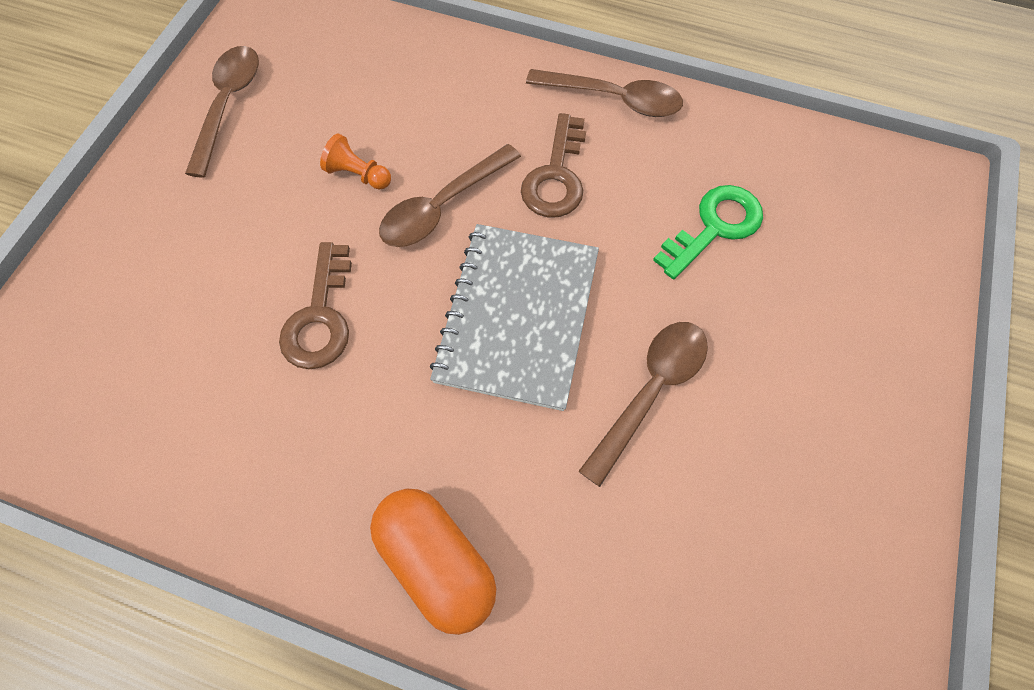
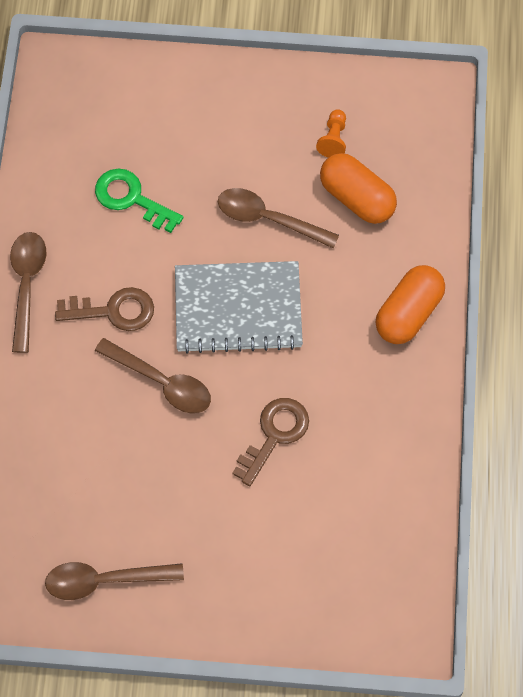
camera: 105 degrees left, 0 degrees up
(320, 316) = (274, 435): brown key -> brown key turned 45 degrees counterclockwise
(358, 174) = (148, 452): orange pawn -> orange pawn (333, 139)
(662, 537) = (357, 198): none -> orange capsule

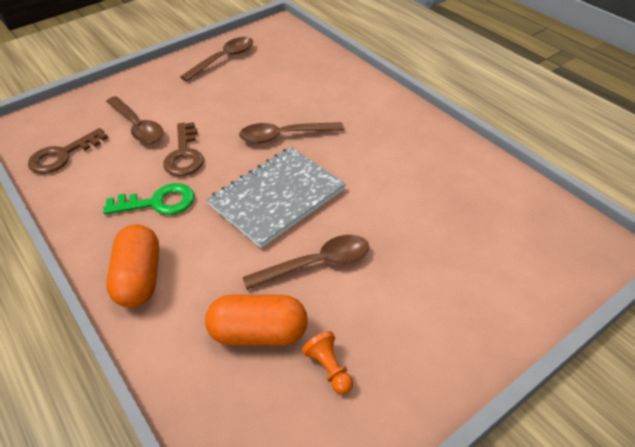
camera: 140 degrees right, 20 degrees down
(27, 285) = (421, 126): brown spoon -> brown spoon (138, 126)
(113, 311) = (356, 147): brown key -> brown key (62, 155)
(131, 198) = (427, 207): green key -> green key (158, 202)

